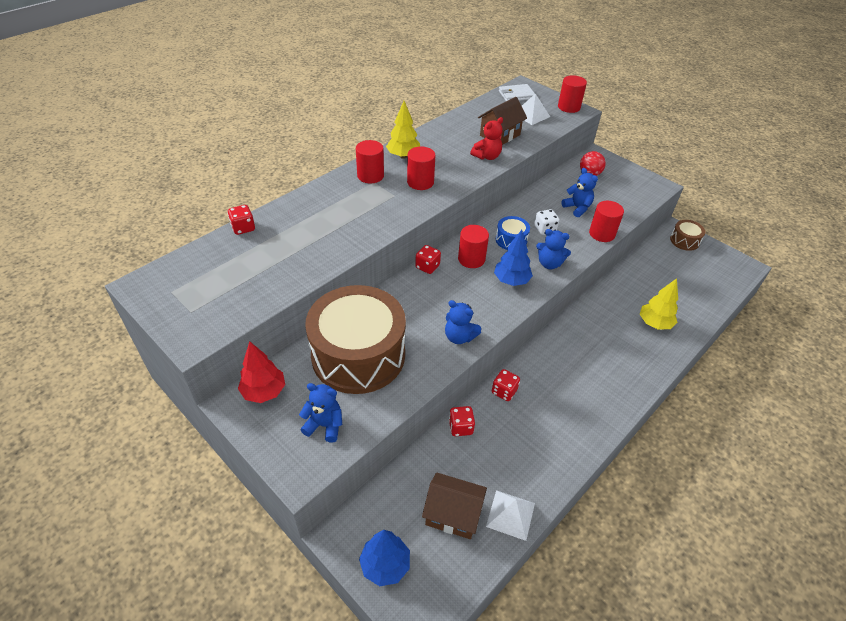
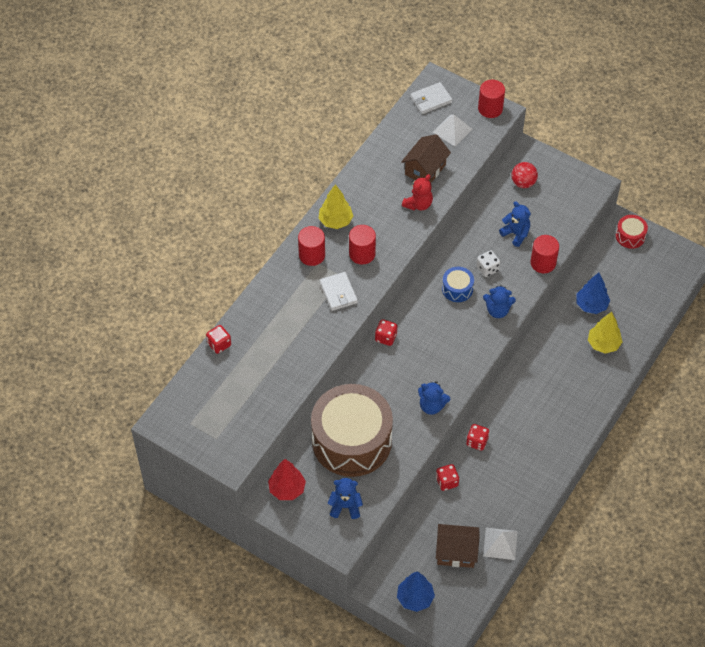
camera: 10 degrees left, 10 degrees up
(385, 207) = (338, 293): none -> white wallet
(471, 259) = (424, 320): red cylinder -> none
(511, 281) = (465, 337): blue tree -> blue tree (591, 305)
(684, 241) = (630, 236): brown drum -> red drum

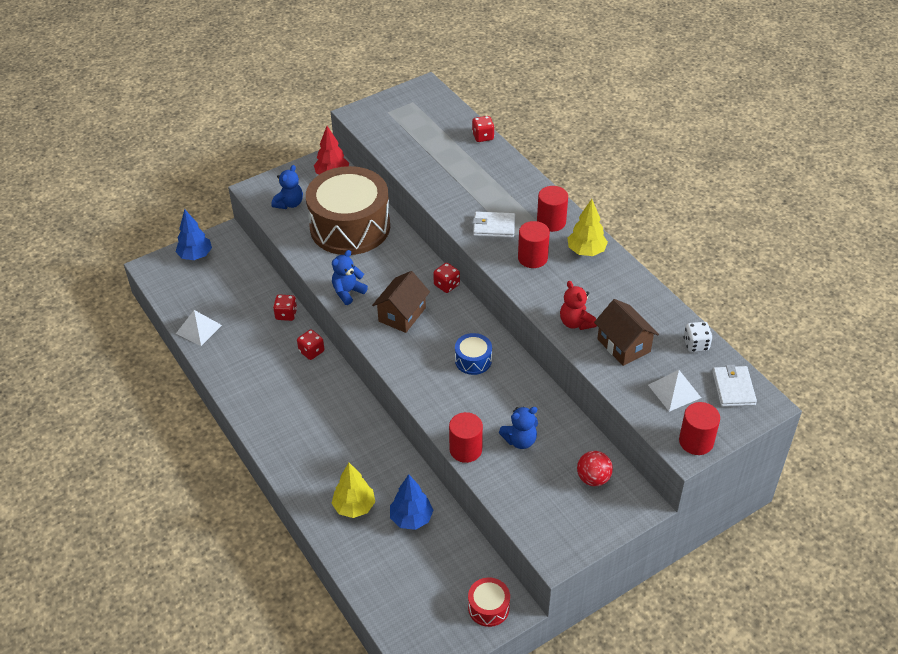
camera: 115 degrees right, 10 degrees down
(456, 552) = (214, 296): brown house -> brown house (402, 314)
(487, 269) = (485, 396): white dice -> white dice (696, 344)
(497, 310) = (426, 384): blue teddy bear -> none

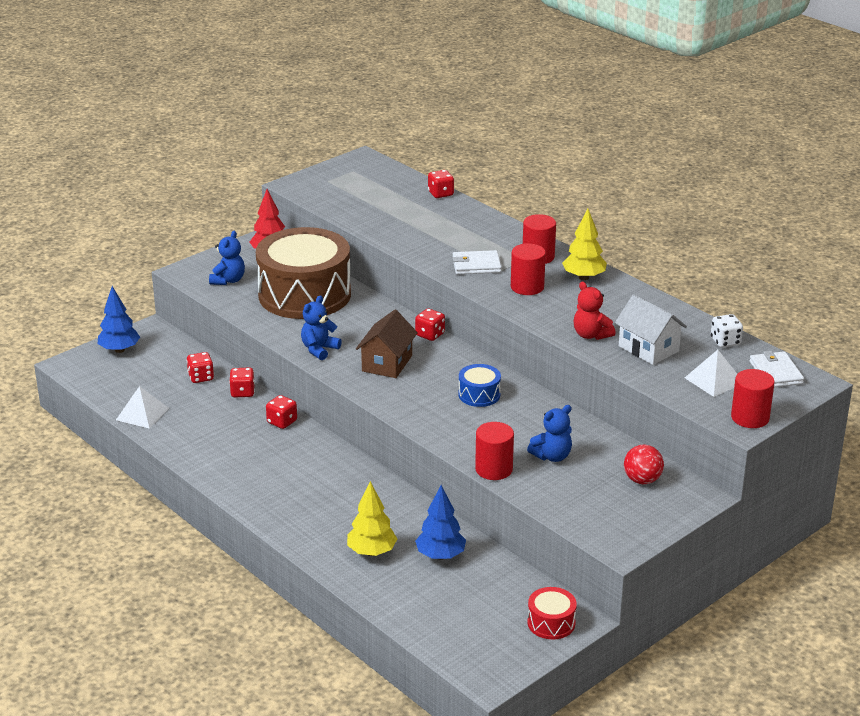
camera: 10 degrees left, 15 degrees down
(255, 294) = (201, 377): none -> red dice
(623, 345) = (648, 349): brown house -> white house

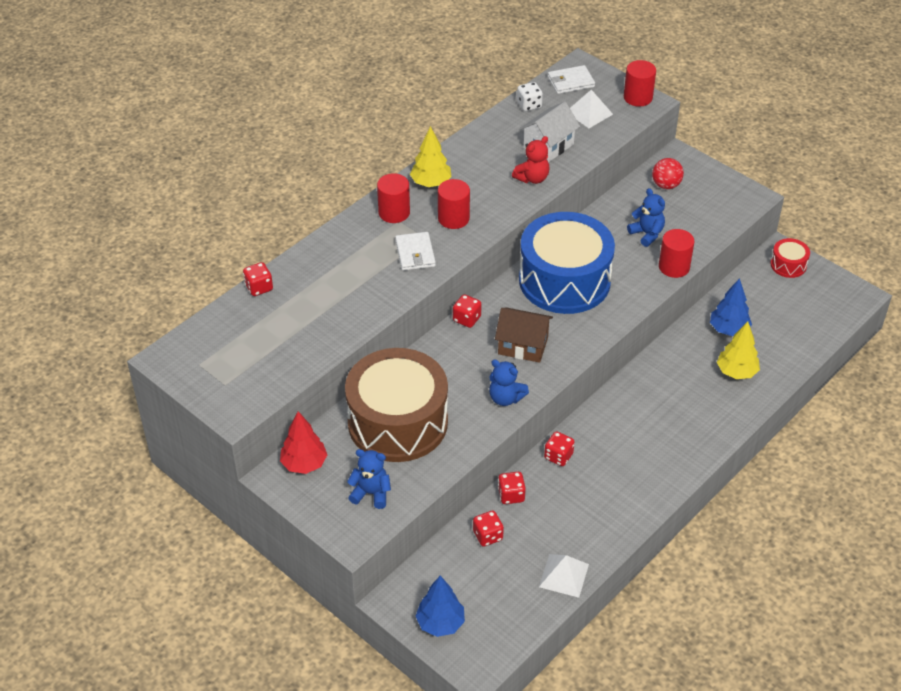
camera: 95 degrees left, 15 degrees up
(479, 395) = (564, 280): blue drum -> blue drum, size x2.42

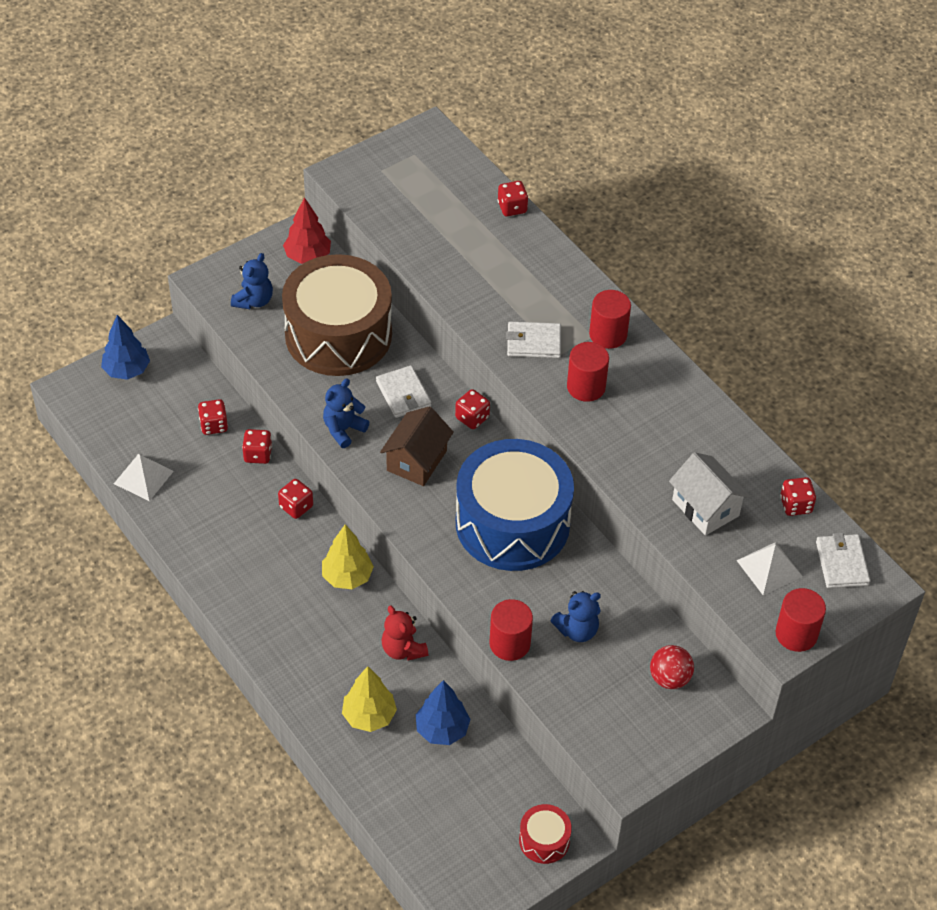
camera: 100 degrees right, 5 degrees up
(431, 183) = (654, 376): yellow tree -> yellow tree (347, 577)
(454, 366) = (403, 394): none -> white wallet
(529, 105) = (795, 505): white dice -> red dice
(532, 178) = (644, 477): red teddy bear -> red teddy bear (403, 649)

